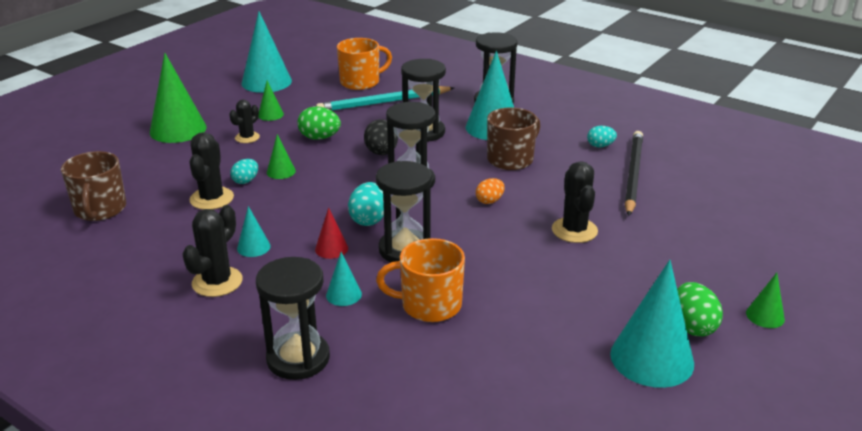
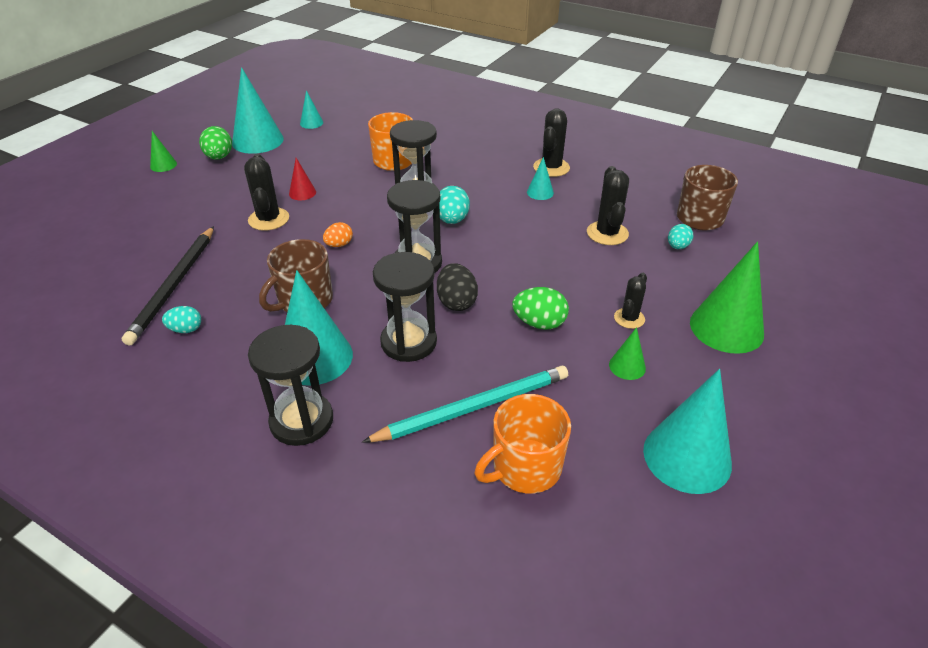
camera: 175 degrees right, 10 degrees up
(246, 181) = (588, 255): turquoise egg -> turquoise egg (677, 246)
(281, 171) = (559, 269): green cone -> none
(298, 358) = (474, 132): black hourglass -> none
(331, 249) = (476, 194): red cone -> red cone (302, 193)
(343, 294) = (456, 164): turquoise cone -> turquoise cone (311, 123)

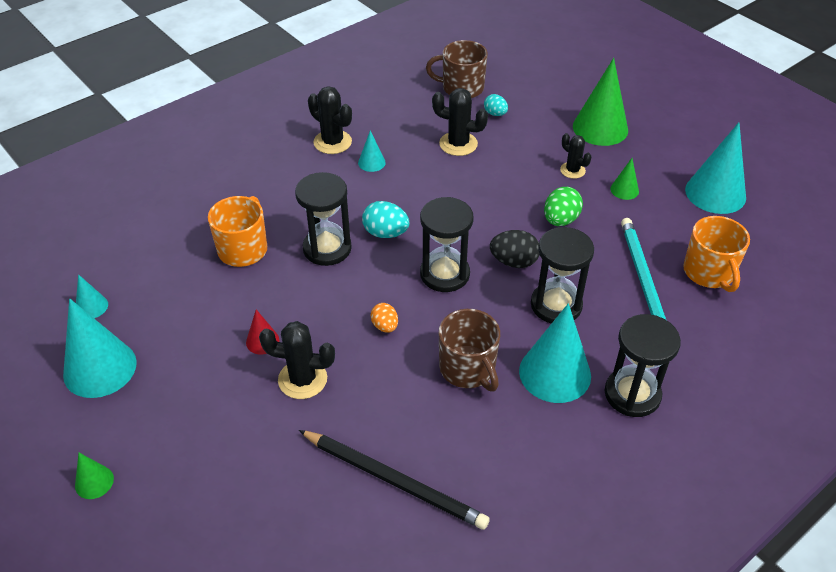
camera: 70 degrees left, 5 degrees up
(186, 329) = (477, 473): turquoise egg -> none
(219, 157) = (116, 415): green egg -> none

